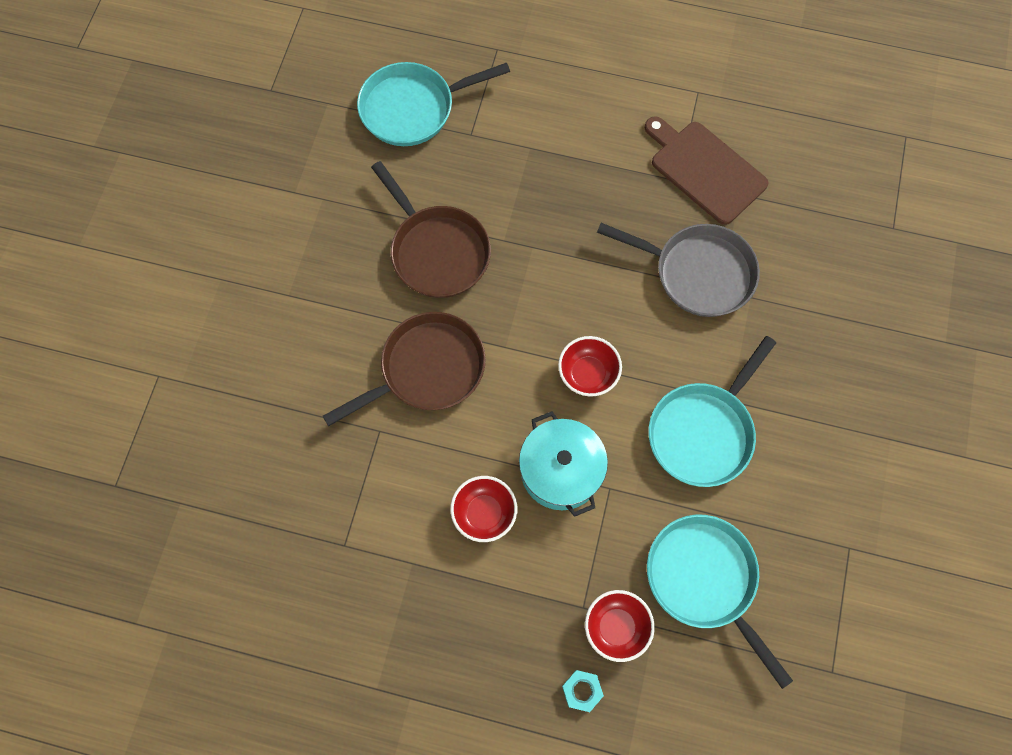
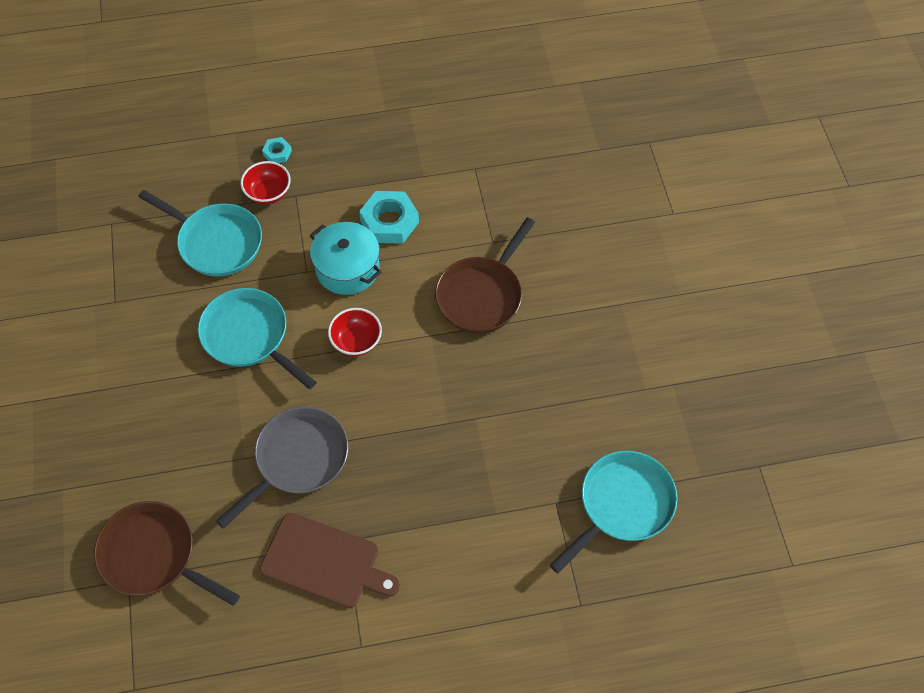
camera: 155 degrees right, 10 degrees down
(437, 251) = (525, 386): brown pan -> brown pan (153, 556)
(484, 513) = (389, 222): red bowl -> turquoise nut
(697, 272) = (297, 460): grey pan -> grey pan turned 135 degrees clockwise
(703, 431) = (249, 337): turquoise pan -> turquoise pan turned 60 degrees counterclockwise

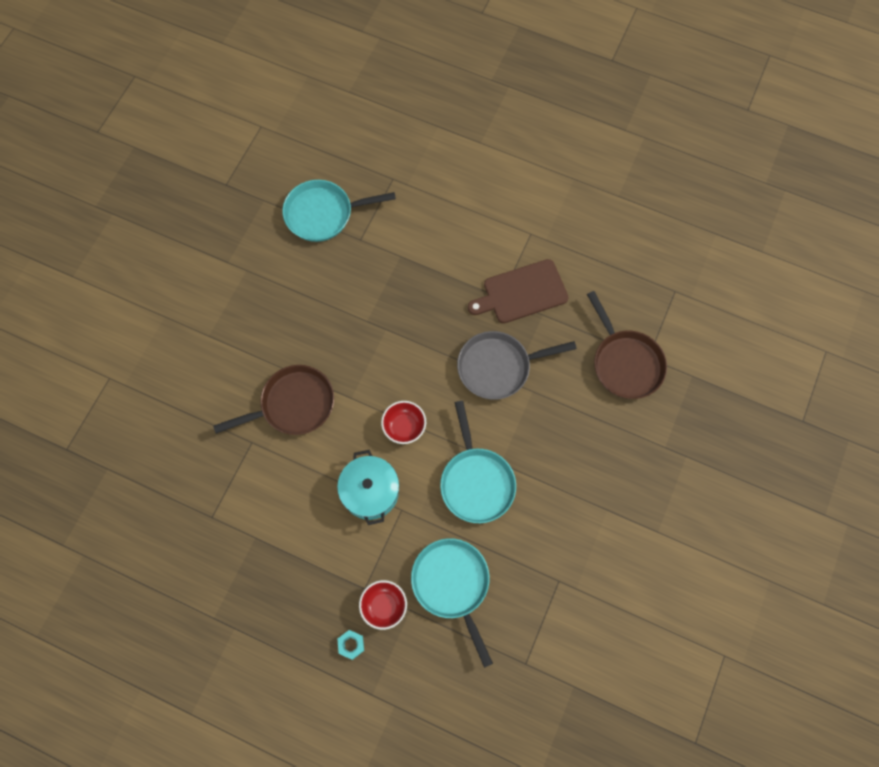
camera: 145 degrees left, 10 degrees up
(324, 562) = (522, 292): brown cutting board -> brown cutting board turned 75 degrees counterclockwise
(389, 222) = (311, 512): turquoise nut -> none

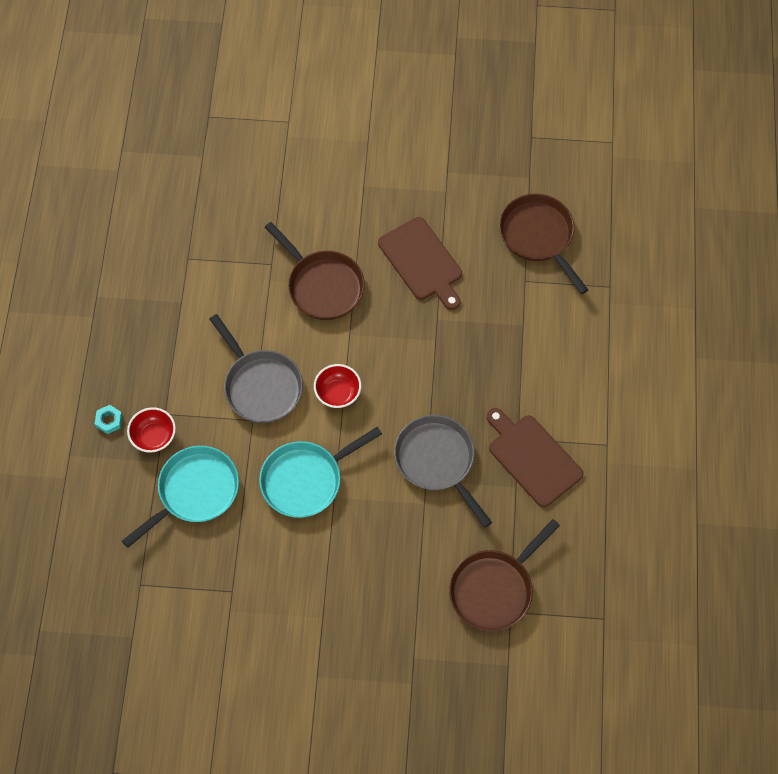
camera: 70 degrees right, 5 degrees down
(306, 313) = (422, 262): none -> brown cutting board
(323, 214) = (539, 236): turquoise pan -> brown pan
(370, 491) = (260, 385): turquoise pot -> grey pan

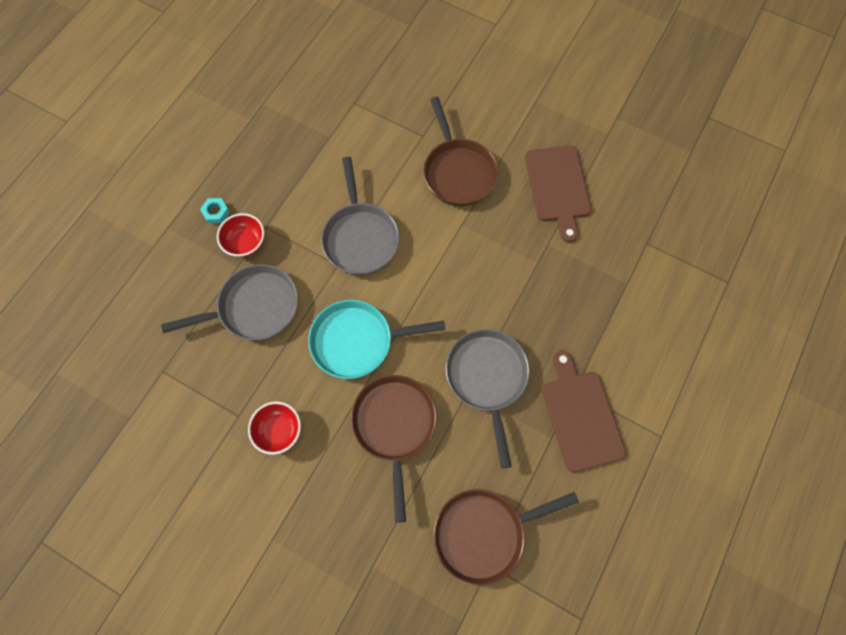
camera: 25 degrees right, 5 degrees up
(194, 492) = (254, 307): turquoise pan -> grey pan
(338, 393) = (425, 273): red bowl -> red bowl (279, 430)
(539, 236) = (678, 208): brown pan -> brown pan (394, 426)

